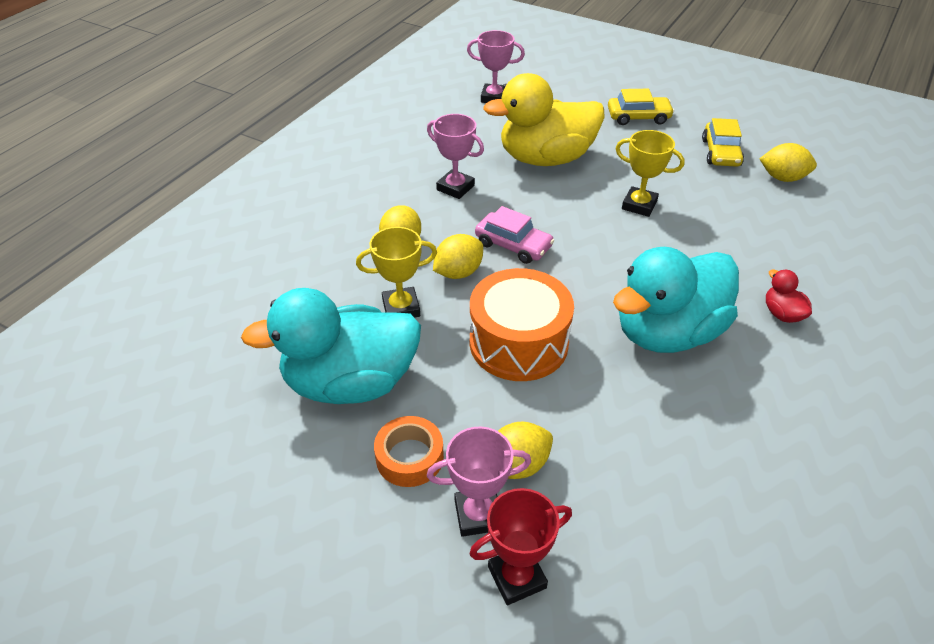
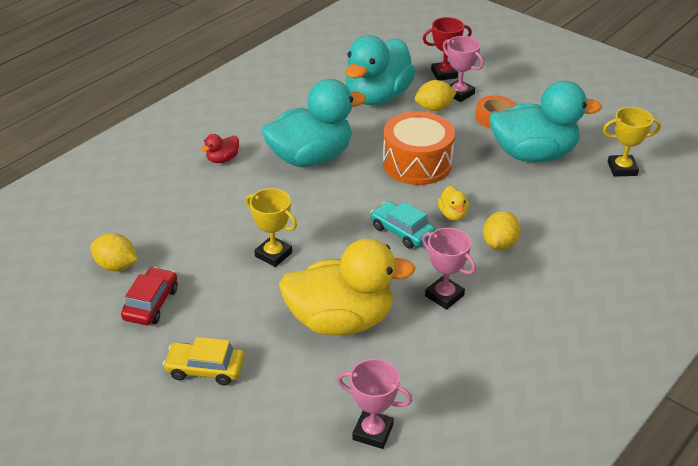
camera: 170 degrees left, 5 degrees down
(401, 308) = (500, 194): yellow trophy -> yellow trophy (622, 169)
(458, 272) = (452, 214): yellow lemon -> yellow duck
(478, 515) = (459, 94): pink trophy -> pink trophy turned 45 degrees clockwise
(513, 245) = (402, 231): pink car -> turquoise car
(624, 481) = (377, 97): none -> turquoise duck
(721, 153) = (151, 303): yellow car -> red car
(782, 314) = (222, 159): red duck -> red duck turned 60 degrees clockwise

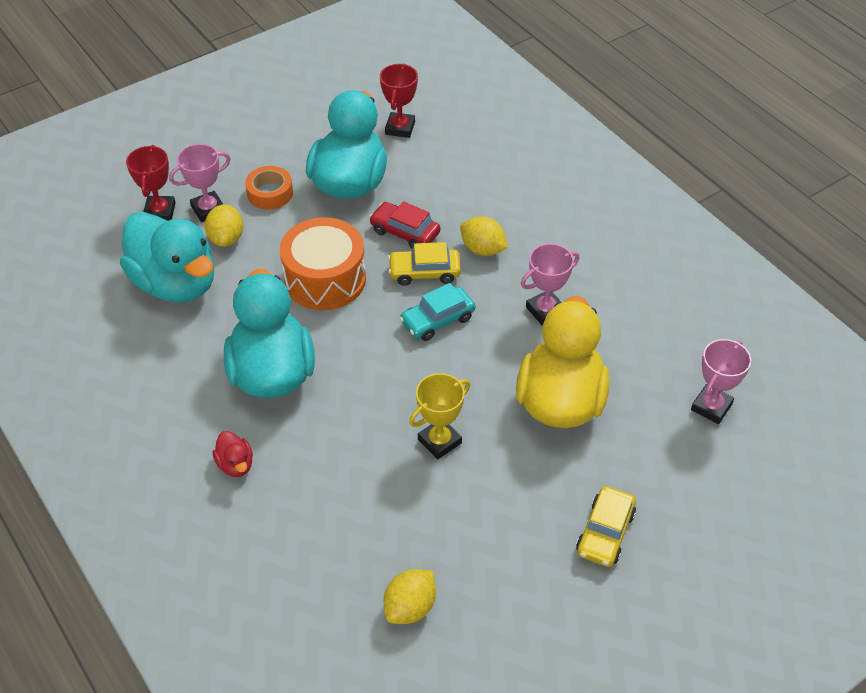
camera: 75 degrees left, 10 degrees up
(151, 303) = (489, 575): red car -> red car (405, 232)
(452, 214) = (424, 272): yellow duck -> yellow car
(622, 169) = (400, 128): yellow trophy -> red trophy

